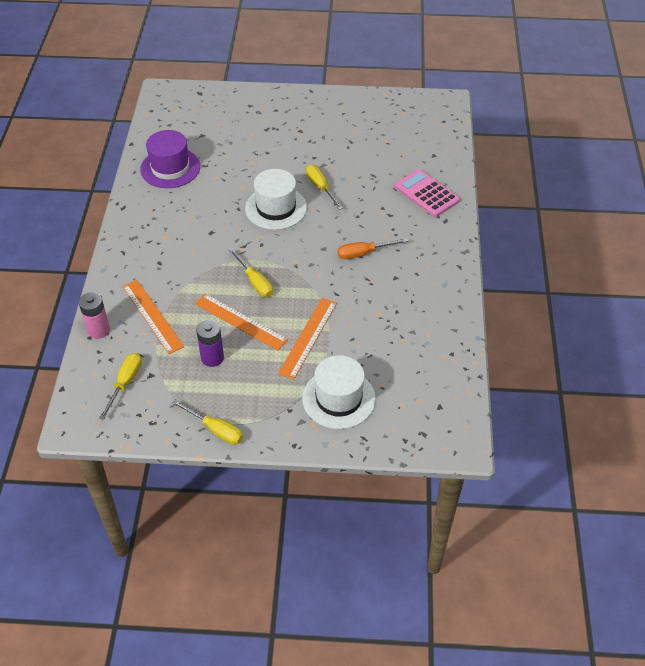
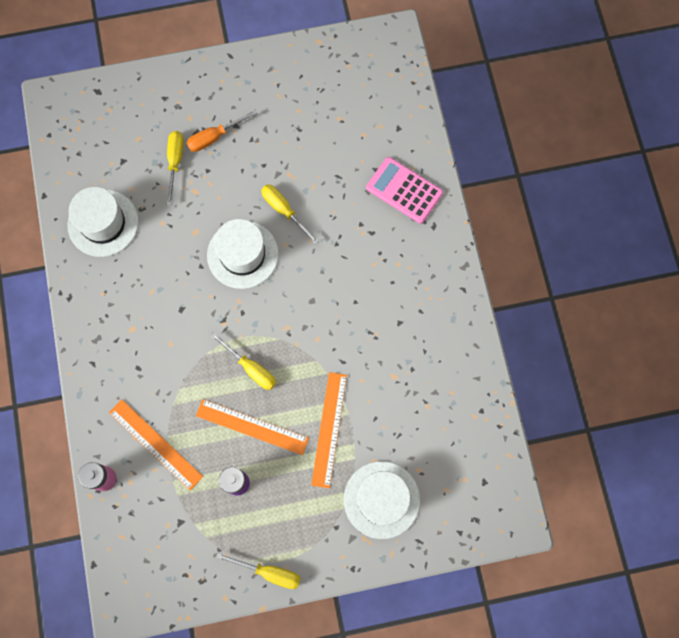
camera: 15 degrees left, 25 degrees up
(125, 383) = (157, 539): yellow screwdriver -> yellow screwdriver (175, 162)
(170, 168) = (103, 223): purple hat -> white hat
(363, 253) = (357, 297): orange screwdriver -> orange screwdriver (214, 137)

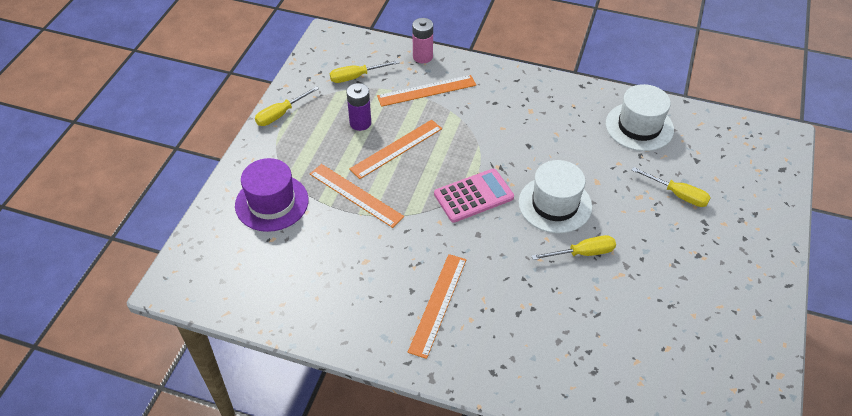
camera: 120 degrees right, 25 degrees down
(214, 137) = (692, 233): orange screwdriver -> none
(251, 368) = (446, 168): yellow screwdriver -> yellow screwdriver (356, 77)
(381, 499) = (272, 202): white hat -> purple hat
(400, 295) = (437, 304): none -> orange ruler
(404, 190) = (549, 366): pink calculator -> pink calculator (473, 196)

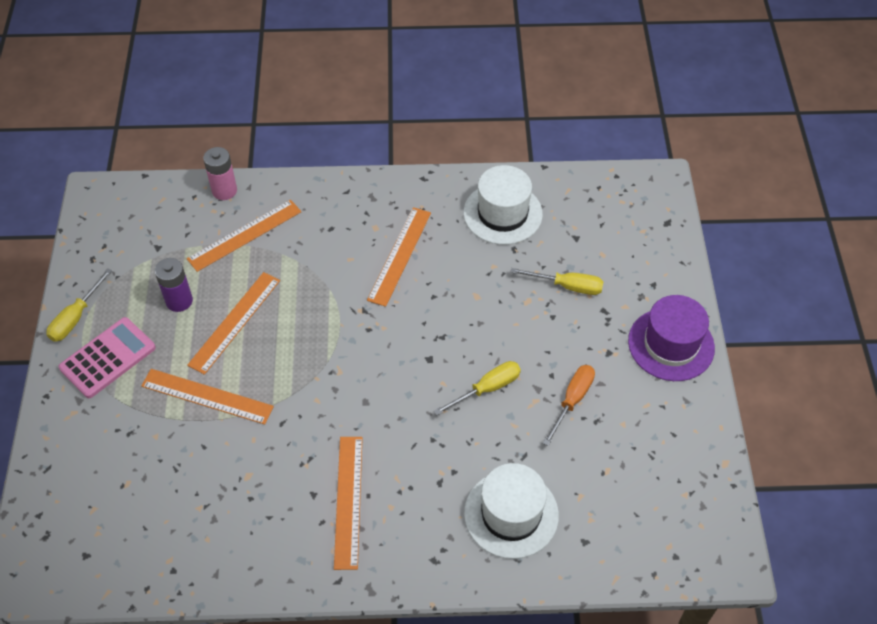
camera: 20 degrees left, 5 degrees up
(272, 202) = (108, 437): purple hat -> purple hat (671, 344)
(356, 77) = (152, 240): yellow screwdriver -> none
(473, 196) = (345, 355): pink calculator -> pink calculator (108, 358)
(543, 136) = (400, 256): none -> orange ruler
(555, 204) = (439, 338): white hat -> white hat (511, 514)
(654, 283) = (572, 400): none -> orange screwdriver

